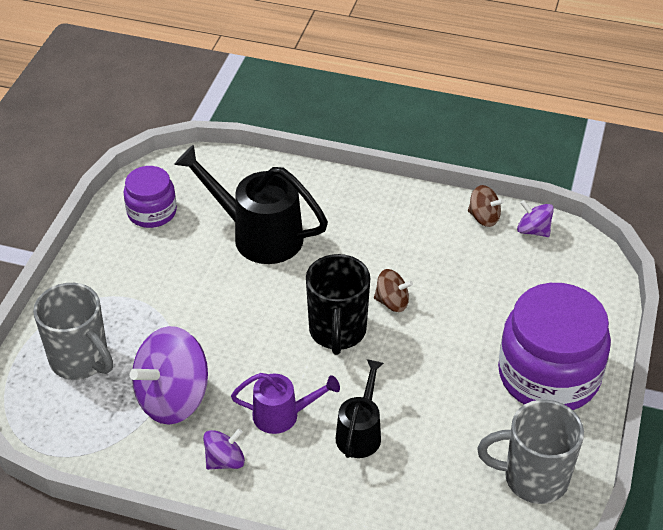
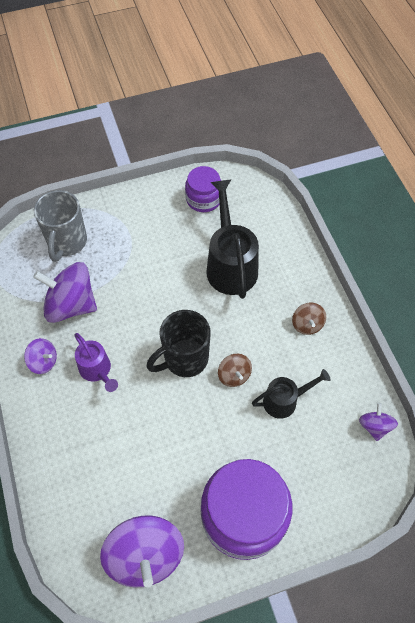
camera: 55 degrees right, 15 degrees up
(360, 432) = (113, 423): black watering can -> black watering can (285, 400)
(484, 218) = (359, 386): brown spinning top -> brown spinning top (307, 324)
(533, 478) = (145, 556): grey mug -> purple spinning top

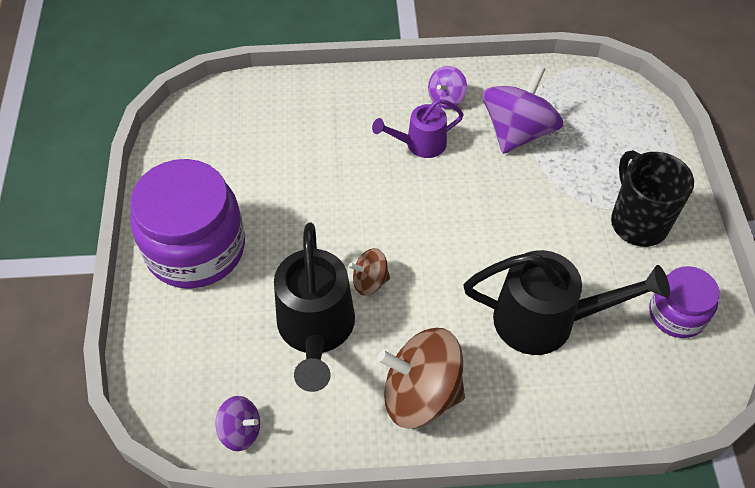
camera: 105 degrees right, 5 degrees down
(67, 242) = (615, 140): grey mug -> none
(145, 556) = (195, 153): purple spinning top -> none
(184, 359) = (409, 233): black mug -> black mug (637, 222)
(285, 400) = (316, 331): black watering can -> black watering can, size x1.74
(307, 324) = (420, 394): brown spinning top -> brown spinning top, size x1.98

